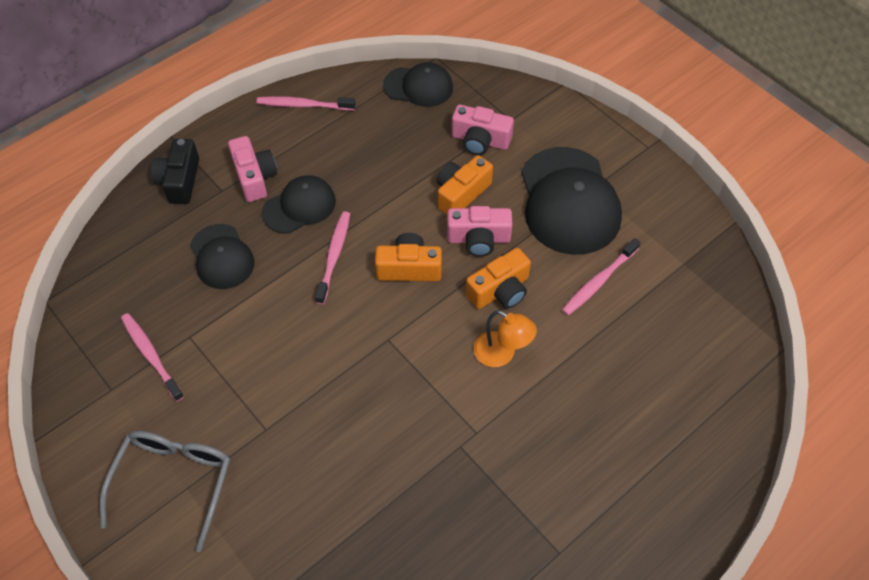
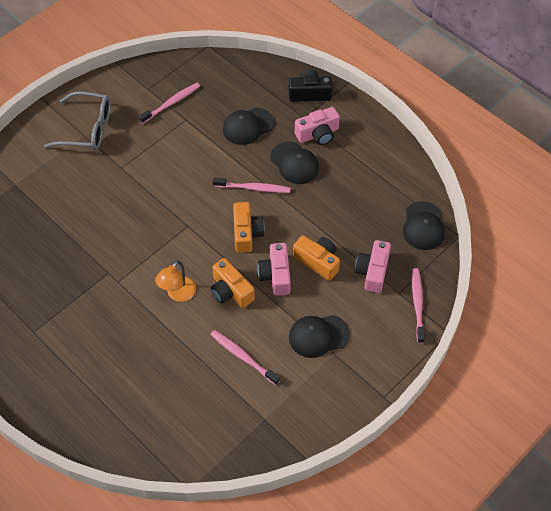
camera: 85 degrees right, 0 degrees up
(303, 105) = (390, 154): pink toothbrush -> pink toothbrush (417, 304)
(569, 201) = (318, 336): black cap -> black cap, size x0.58

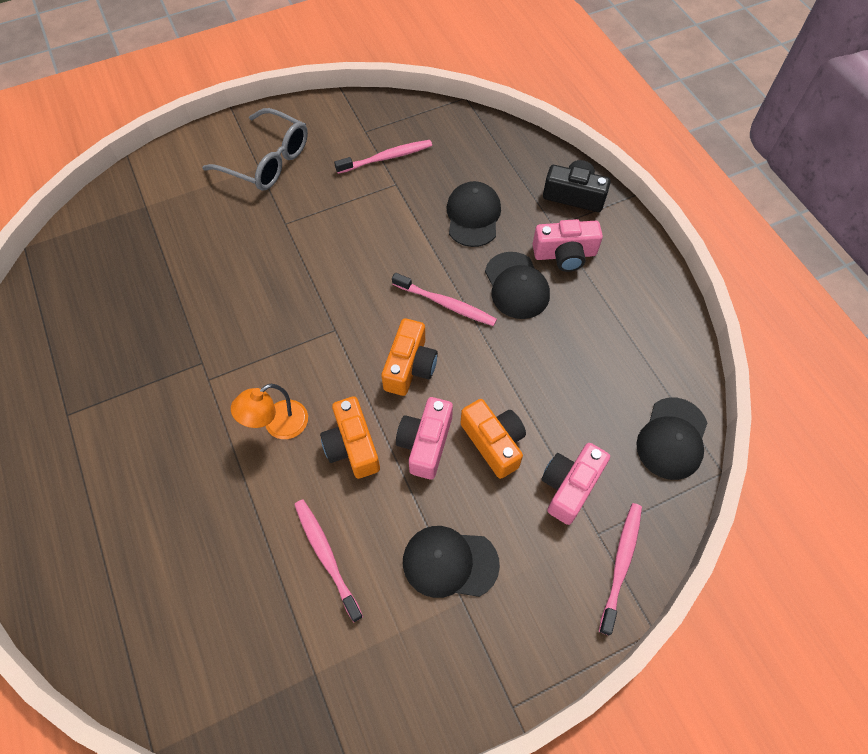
camera: 20 degrees right, 5 degrees up
(248, 126) = (473, 216): black cap -> black cap turned 105 degrees clockwise

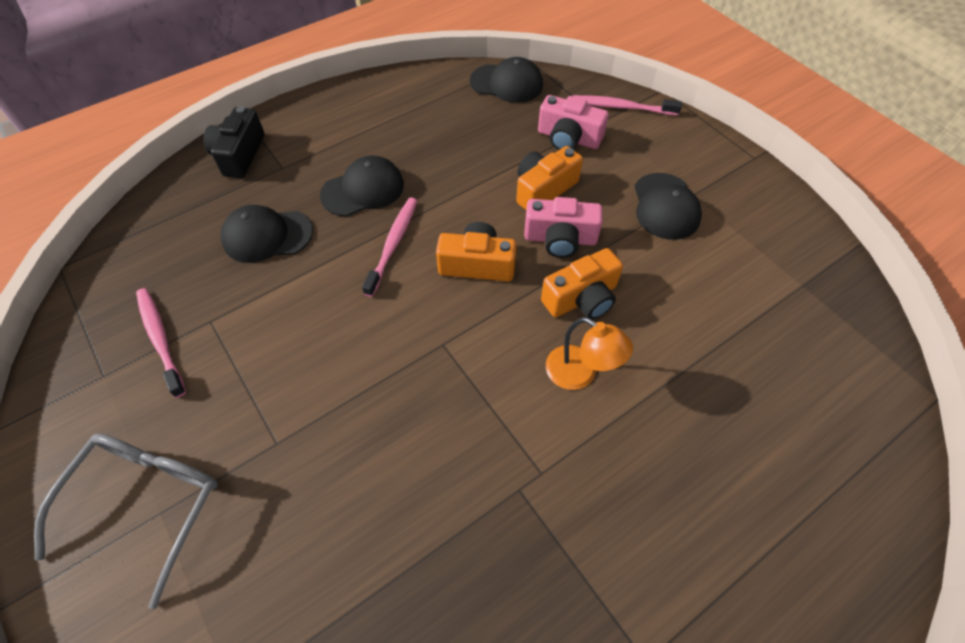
camera: 100 degrees left, 5 degrees down
(326, 556) = (700, 297): pink toothbrush -> none
(565, 254) = (320, 157): pink camera -> none

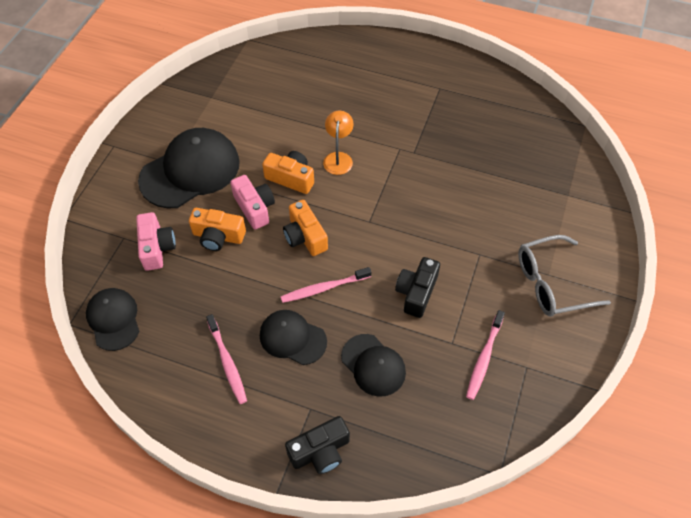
camera: 125 degrees left, 0 degrees up
(300, 328) = (416, 292): none -> black camera
(621, 107) = (101, 233): pink toothbrush -> pink toothbrush (227, 362)
(665, 206) = (190, 171): black cap -> black cap, size x1.72

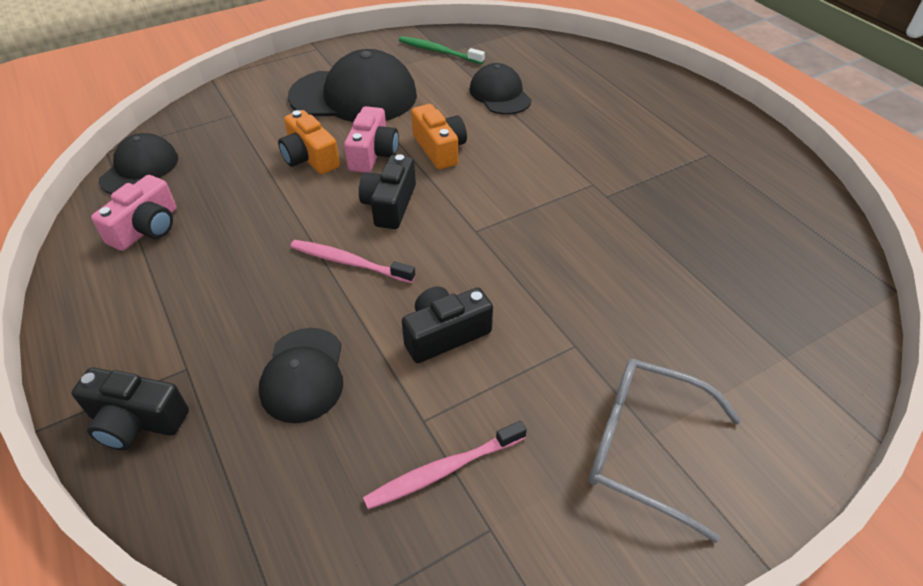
camera: 40 degrees right, 10 degrees down
(157, 248) = (248, 136): pink camera -> pink camera (147, 228)
(205, 98) = (438, 51): none -> green toothbrush
(227, 362) = (174, 266): pink toothbrush -> none
(292, 338) = (259, 287): black cap -> black cap (500, 94)
(305, 236) = (390, 205): orange camera -> black camera
(338, 158) = (511, 157): orange lamp -> none

